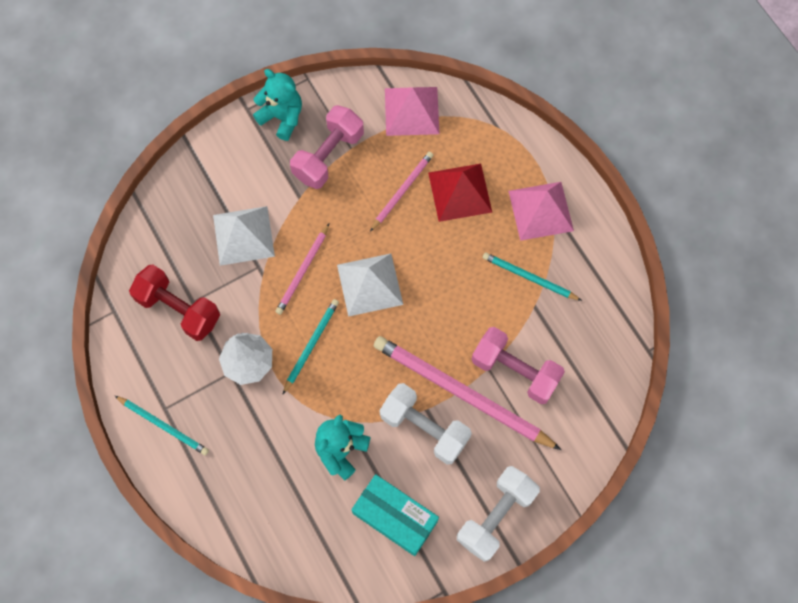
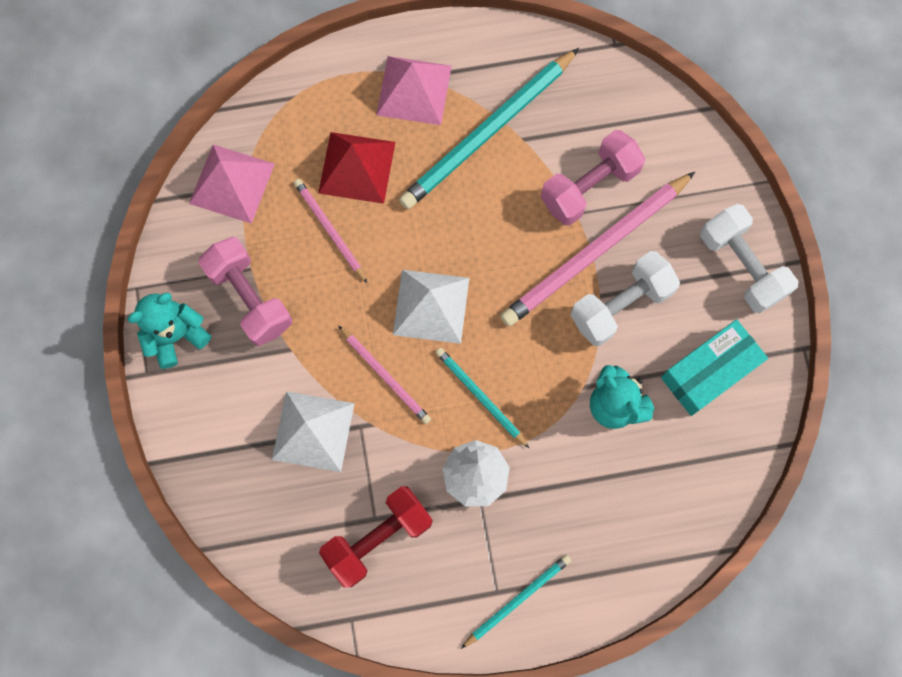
camera: 70 degrees left, 5 degrees up
(529, 278) = (488, 132): turquoise pencil -> turquoise pencil, size x1.91

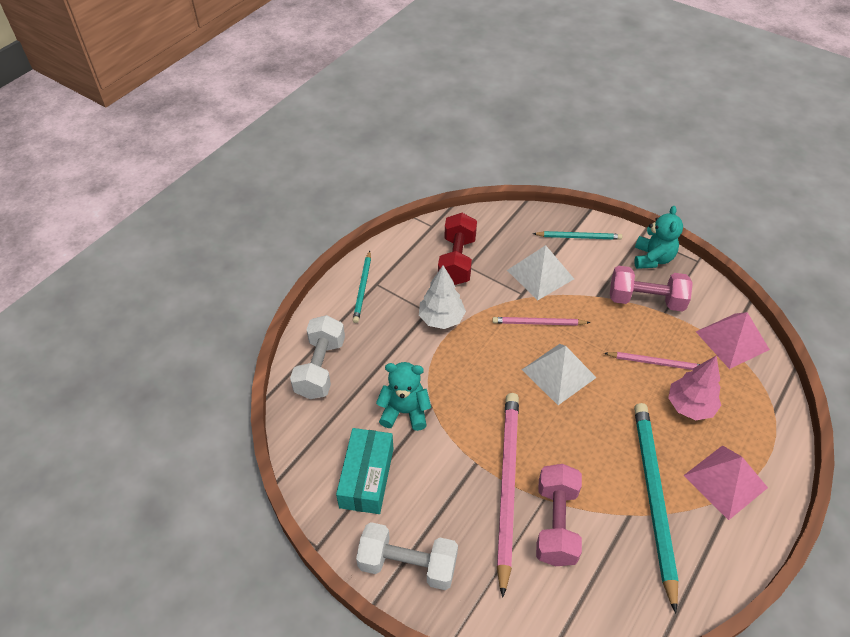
camera: 135 degrees right, 25 degrees down
(356, 167) = (690, 406): red pyramid -> pink tree
(480, 397) = (480, 354): turquoise pencil -> turquoise pencil (578, 237)
(620, 305) = (458, 468): white dumbbell -> white dumbbell (320, 368)

